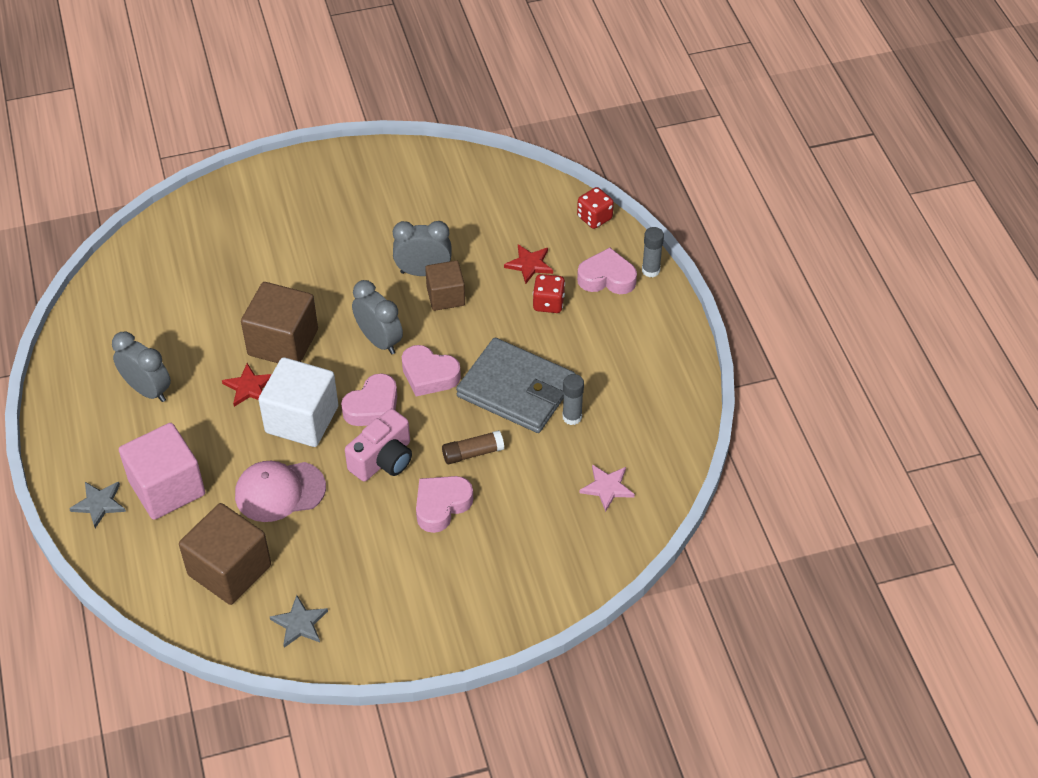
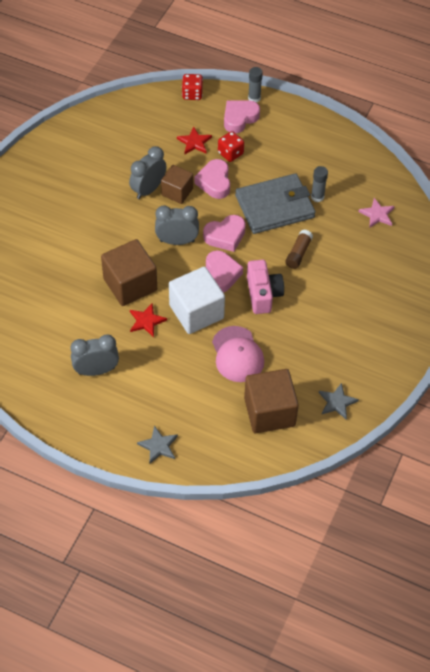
camera: 50 degrees left, 5 degrees up
(167, 488) = (180, 405): pink cube -> none
(279, 491) = (237, 354): pink cap -> pink cap turned 45 degrees counterclockwise
(441, 506) = (320, 290): pink heart -> pink heart (214, 182)

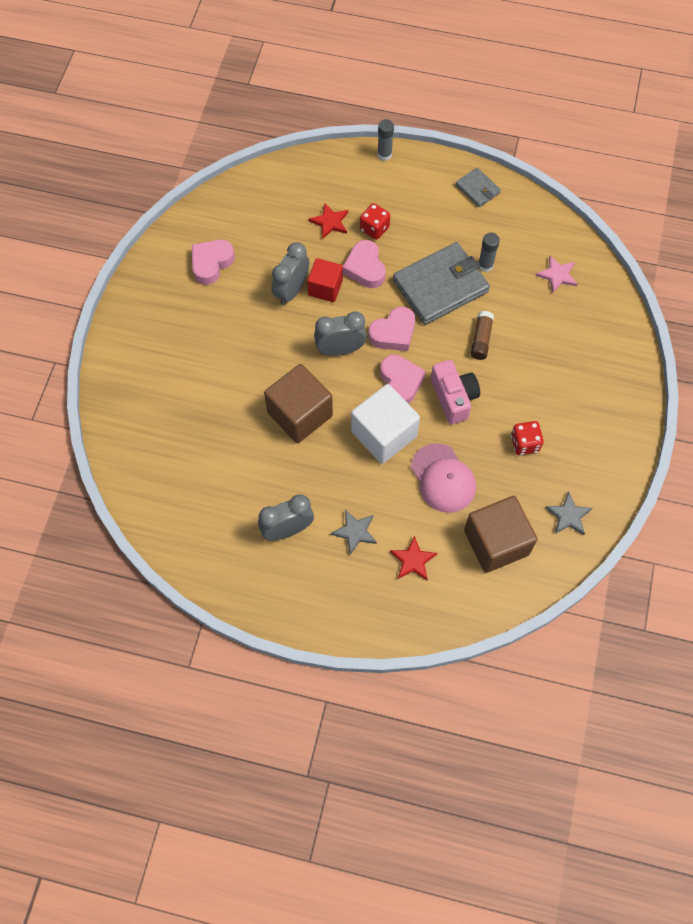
camera: 10 degrees left, 10 degrees up
(146, 321) = (329, 456): red star -> red star (413, 560)
(158, 446) = (381, 610): grey star -> grey star (355, 532)
(177, 192) = (325, 288): brown cube -> red cube
(192, 94) = (312, 162): red dice -> red dice (524, 443)
(239, 118) = (374, 183): pink heart -> pink heart (211, 263)
(326, 137) = (477, 189): none -> grey wallet

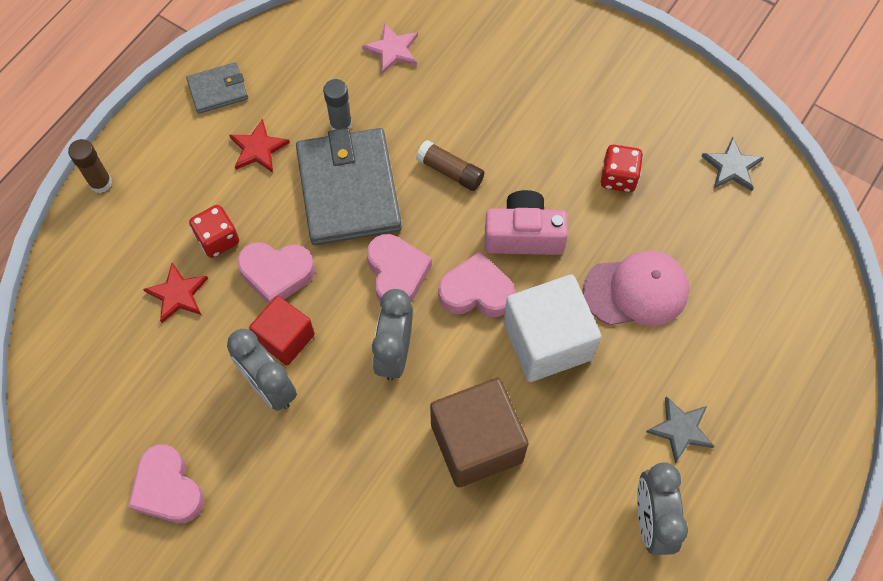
camera: 70 degrees left, 0 degrees up
(384, 154) = (100, 183): grey glue stick -> brown glue stick
(413, 560) = (742, 369): red star -> red star (258, 148)
(496, 542) = (744, 261): brown cube -> none

